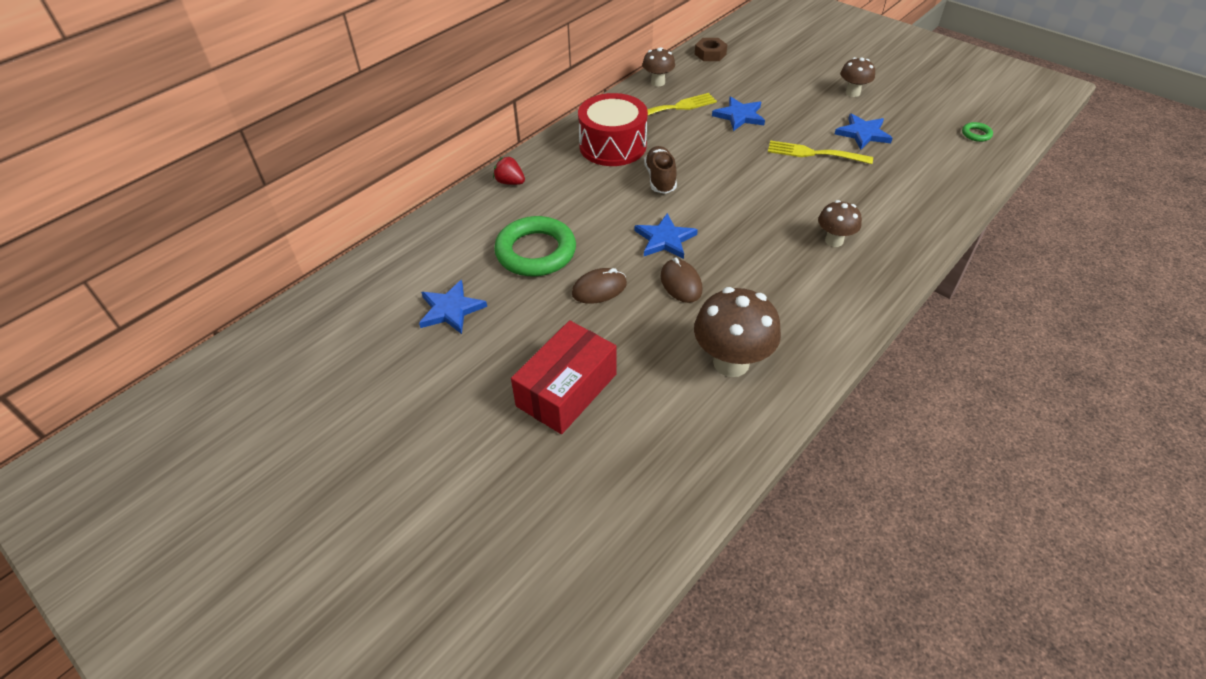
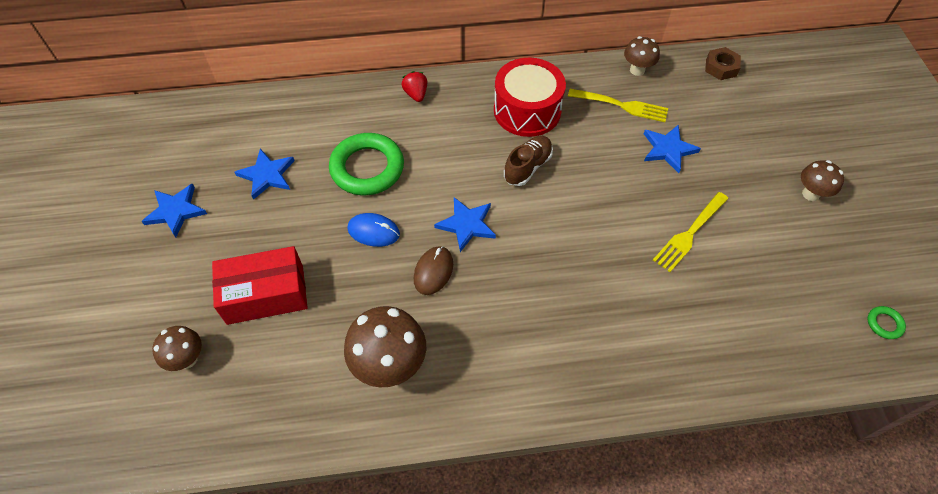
camera: 40 degrees right, 10 degrees up
(599, 289) = (373, 231): brown mouse -> blue mouse
(815, 153) = (690, 233): yellow fork -> yellow fork turned 105 degrees counterclockwise
(834, 240) = (598, 327): brown mushroom -> brown mushroom (187, 359)
(863, 133) = (763, 243): blue star -> blue star (175, 211)

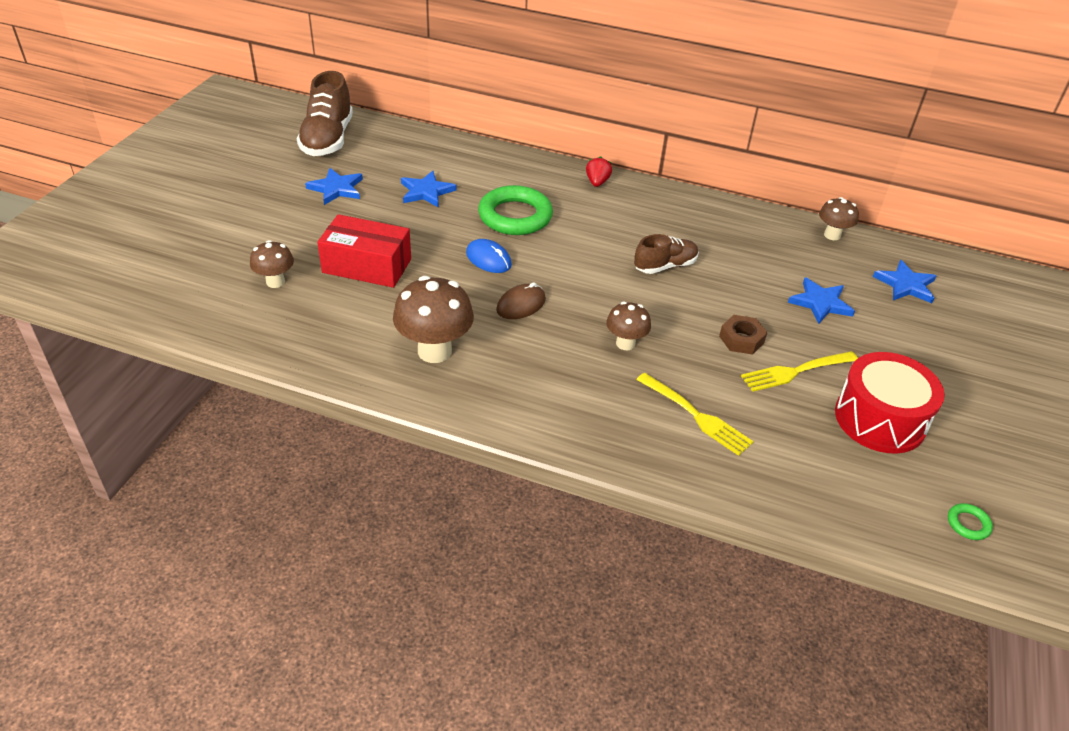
camera: 25 degrees right, 15 degrees down
(127, 151) = (328, 139): none -> brown shoe
(467, 224) = (576, 285): blue star -> blue star (905, 285)
(527, 110) = (695, 227): red drum -> red drum (880, 419)
(621, 105) = (794, 255): yellow fork -> yellow fork (695, 415)
(721, 67) = (927, 262): brown nut -> brown nut (741, 339)
(810, 194) = (958, 391): brown mushroom -> brown mushroom (625, 343)

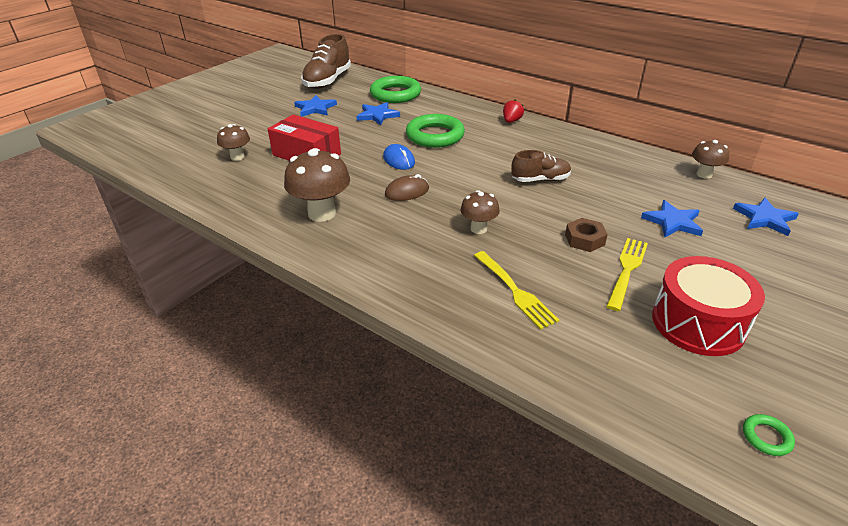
camera: 20 degrees right, 5 degrees down
(432, 153) = (395, 94): none -> green ring
(796, 371) = (627, 271): yellow fork -> yellow fork turned 120 degrees clockwise

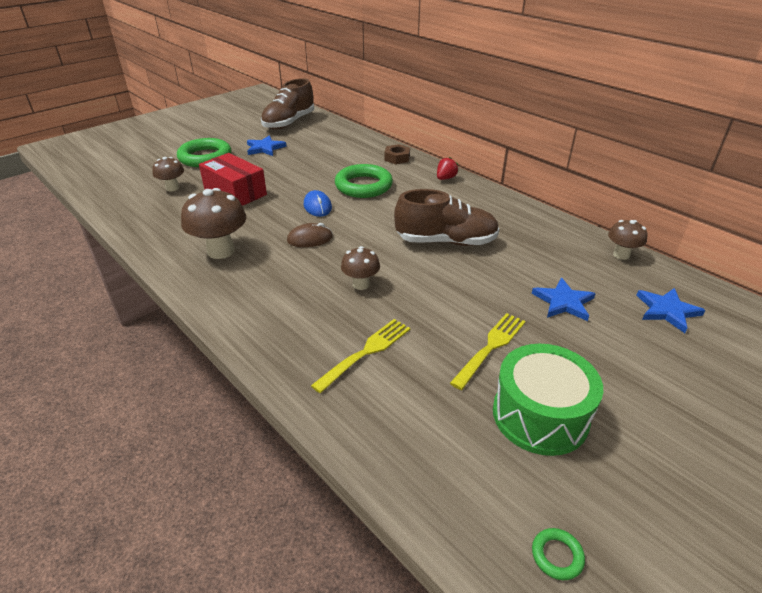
camera: 10 degrees right, 0 degrees up
(377, 115) = (319, 160): blue star -> none
(395, 94) = (346, 141): green ring -> green ring (205, 157)
(514, 291) = (365, 353): yellow fork -> yellow fork turned 120 degrees counterclockwise
(540, 180) = (446, 241): brown shoe -> brown shoe, size x1.65
(584, 239) = (462, 309): brown nut -> brown nut (397, 158)
(698, 323) = (540, 415): red drum -> green drum

